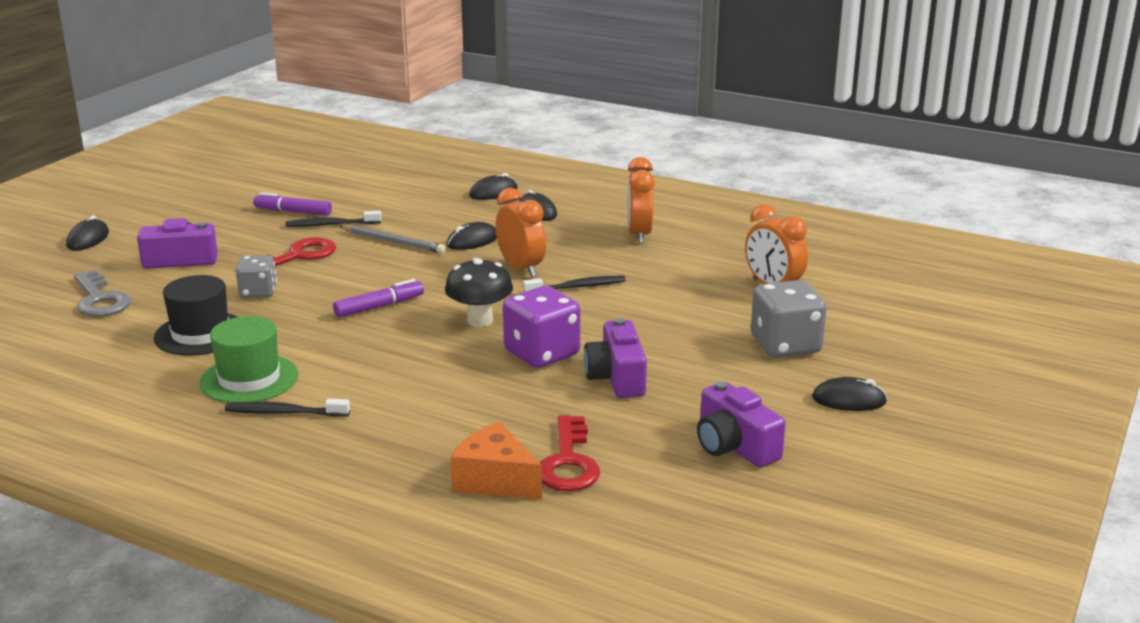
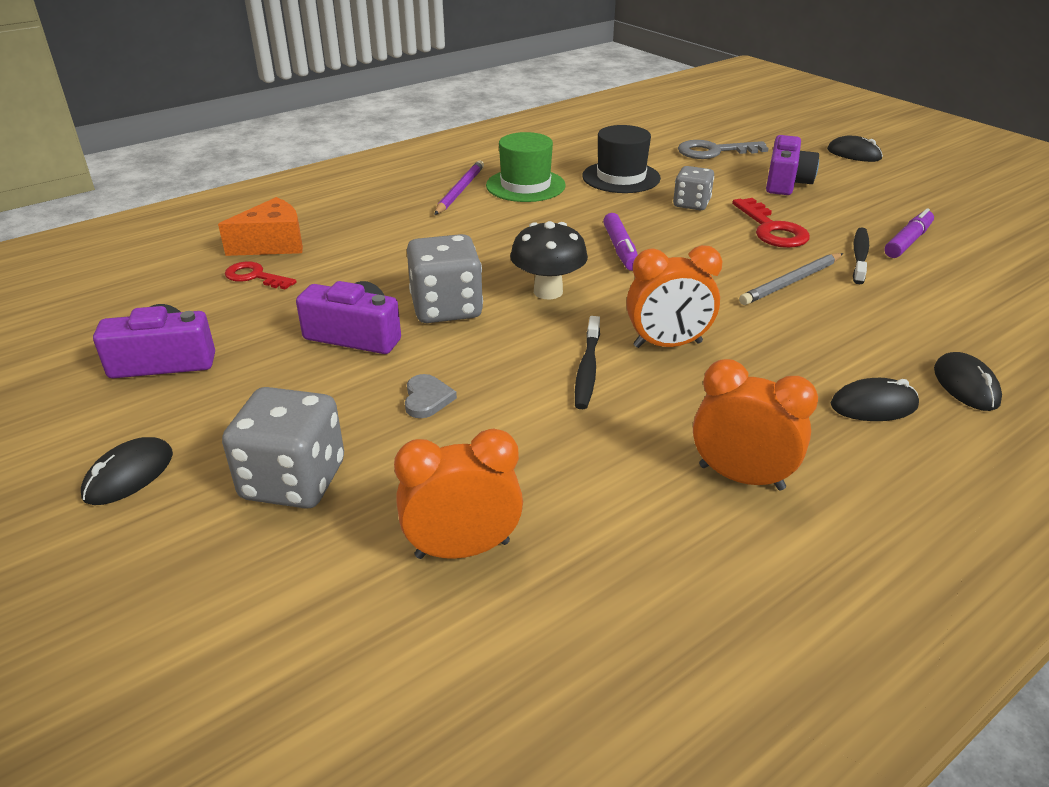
camera: 115 degrees right, 10 degrees up
(284, 413) = (460, 191): black toothbrush -> purple pencil
(472, 241) = (774, 331): black mouse -> none
(542, 353) = (446, 308): purple dice -> grey dice
(568, 462) = (255, 276): red key -> red key, size x0.66
(664, 329) = (427, 399): none -> grey heart

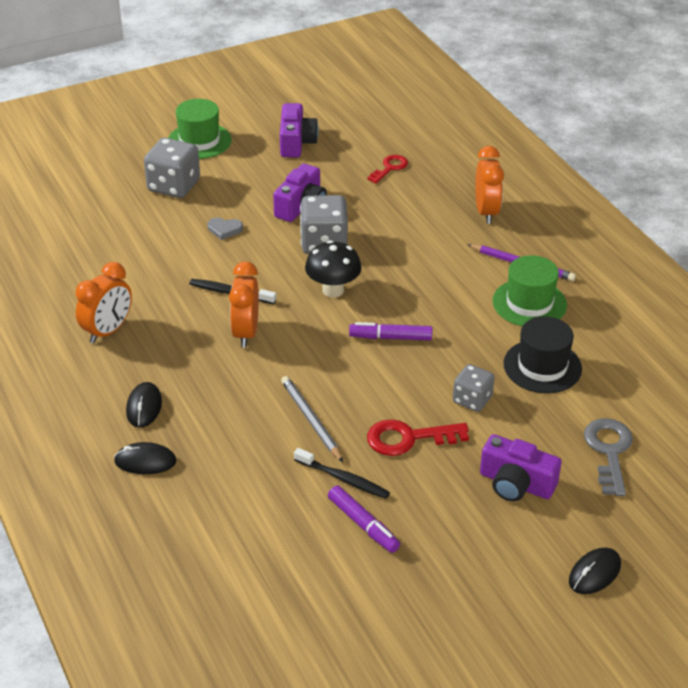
camera: 100 degrees right, 5 degrees up
(129, 475) = (199, 141): black mouse -> green hat
(273, 244) = (437, 173): orange cheese -> none
(462, 549) = (103, 232): orange clock -> orange clock (486, 212)

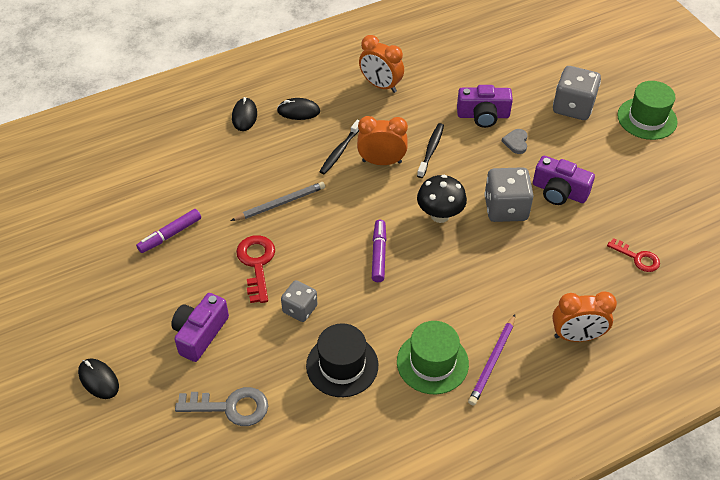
camera: 90 degrees right, 10 degrees up
(296, 142) = (663, 185): purple camera -> purple camera (483, 115)
(343, 479) = (217, 223): black toothbrush -> black toothbrush (340, 151)

